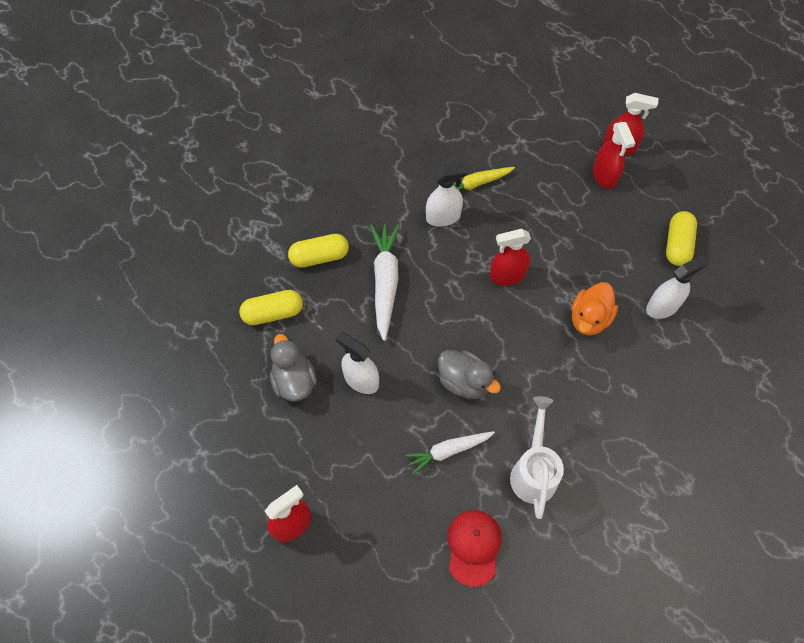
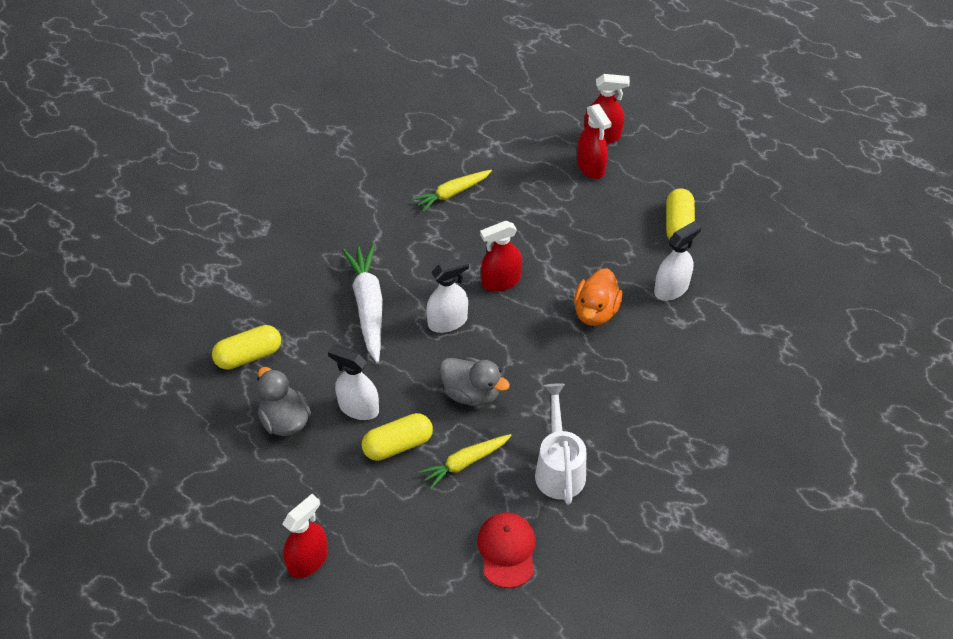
camera: 10 degrees left, 10 degrees down
(319, 257) = (290, 291): yellow capsule -> yellow capsule (398, 445)
(443, 217) = (421, 232): white spray bottle -> white spray bottle (447, 321)
(448, 451) = (465, 463): white carrot -> yellow carrot

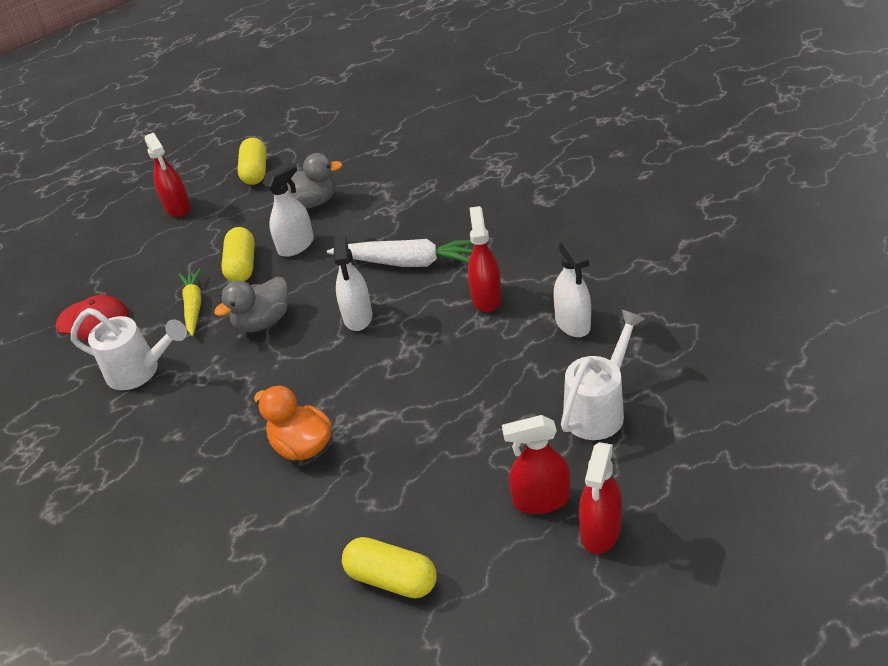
camera: 115 degrees right, 10 degrees down
(248, 355) = (391, 186): yellow capsule -> yellow capsule (255, 172)
(452, 193) = (541, 347): yellow carrot -> none
(501, 281) = (389, 368): red spray bottle -> red spray bottle (486, 298)
(504, 152) = (599, 409): none -> white watering can
(671, 288) = (293, 535): white spray bottle -> white spray bottle (573, 323)

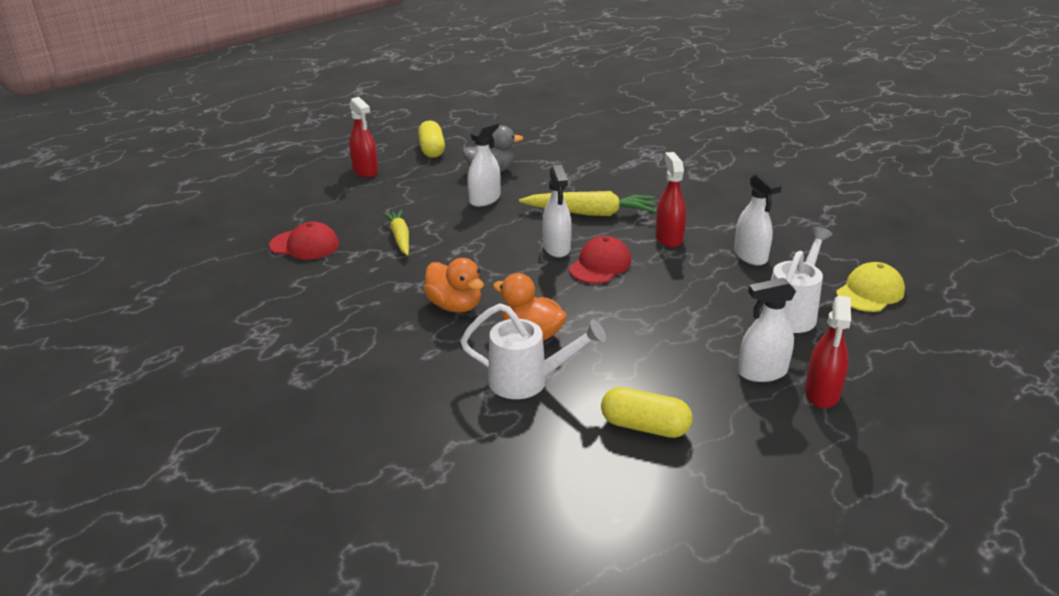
camera: 10 degrees left, 10 degrees down
(140, 371) = (360, 281): white watering can -> white watering can (527, 381)
(230, 405) = (455, 306): none -> orange duck
(242, 266) = (438, 211): yellow capsule -> none
(263, 322) = (469, 249): grey duck -> none
(399, 341) = (600, 265): none -> red cap
(408, 262) = (590, 213): white carrot -> yellow carrot
(540, 499) = (762, 372): red spray bottle -> white spray bottle
(698, 376) = (870, 292): none -> yellow cap

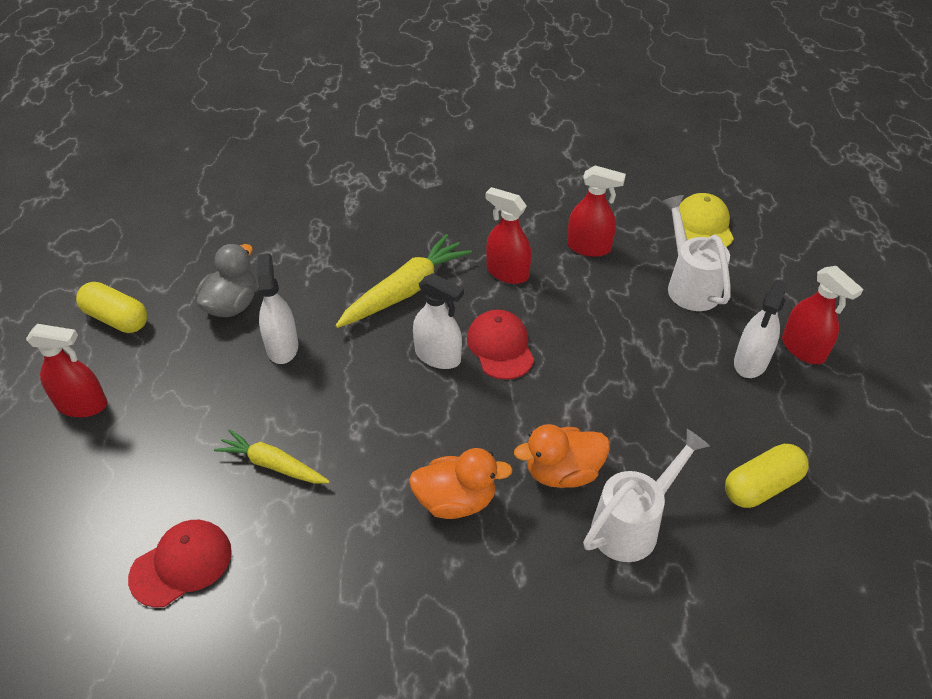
camera: 50 degrees left, 15 degrees up
(750, 256) = (589, 247): white spray bottle -> red spray bottle

